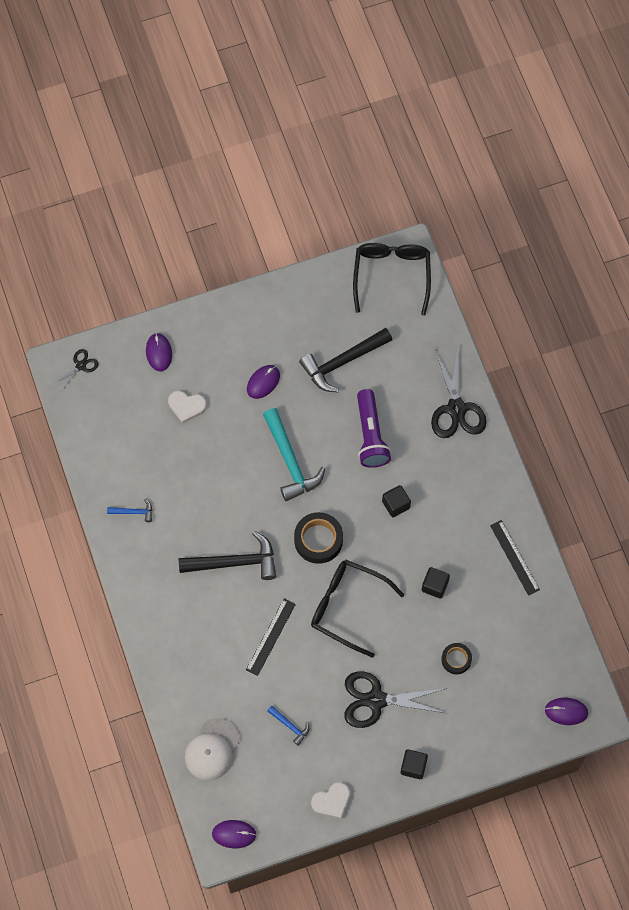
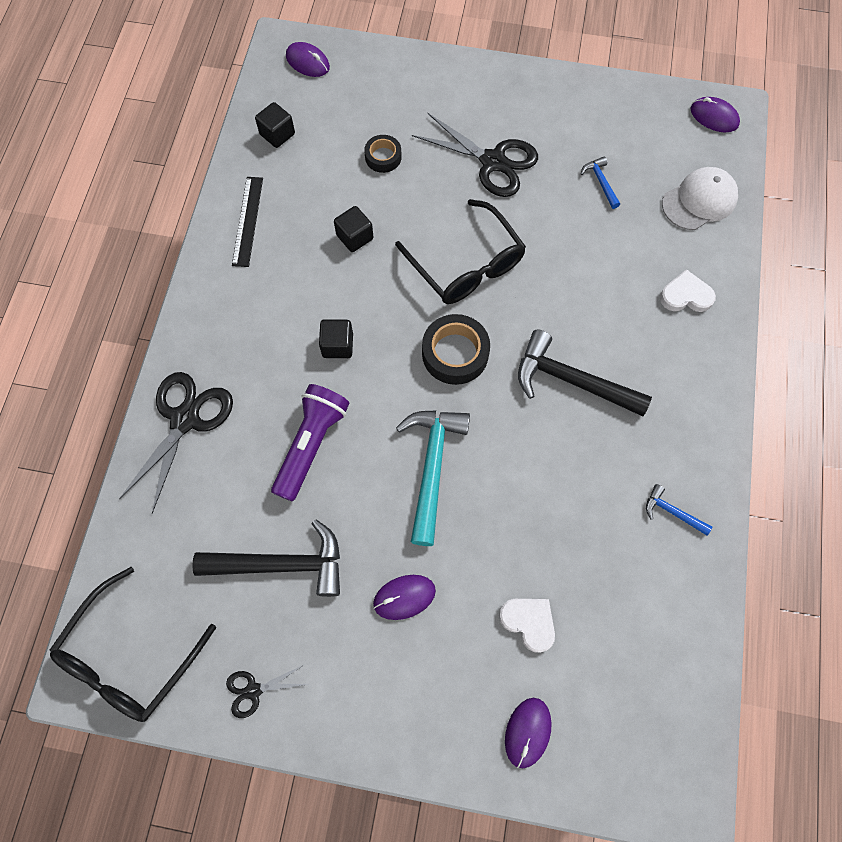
camera: 150 degrees left, 0 degrees up
(81, 366) = (655, 780): black scissors -> black scissors (253, 690)
(271, 637) = (573, 278): black ruler -> none
(332, 801) = (595, 98): white heart -> white heart (686, 295)
(413, 766) = (492, 88): black cube -> black cube (277, 134)

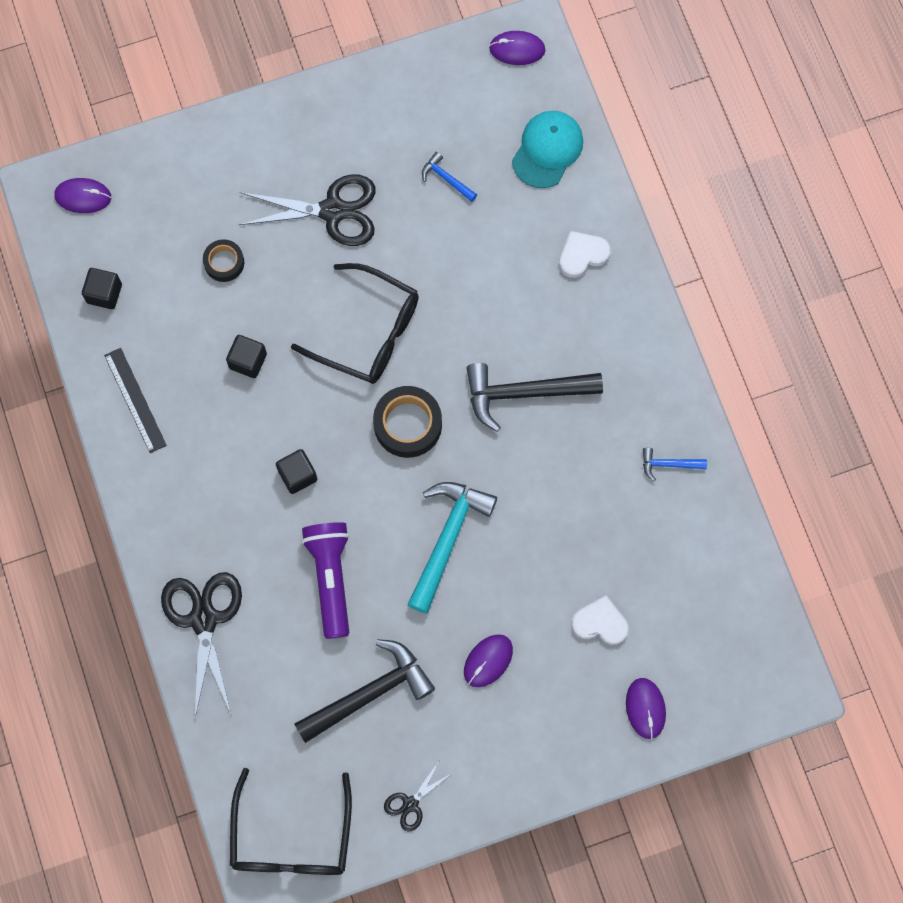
camera: 30 degrees left, 5 degrees up
(432, 467) = (447, 539): turquoise hammer -> turquoise hammer turned 45 degrees clockwise
(699, 201) = (547, 150): white cap -> turquoise cap

